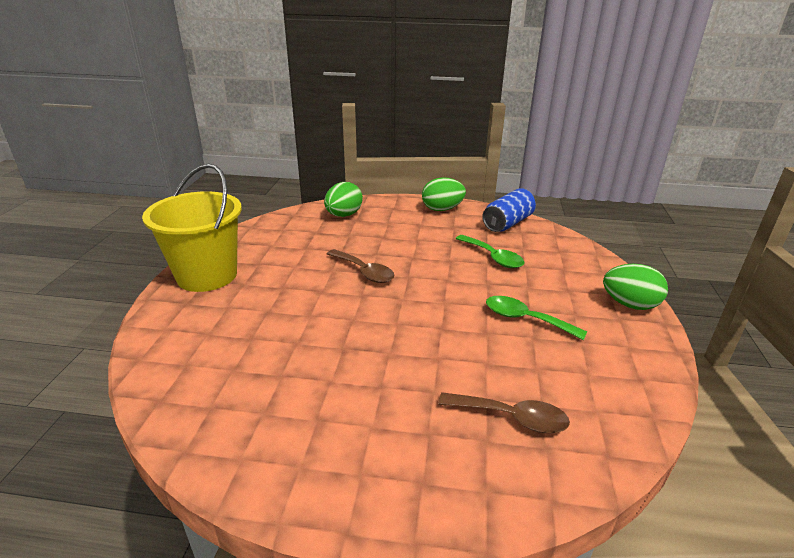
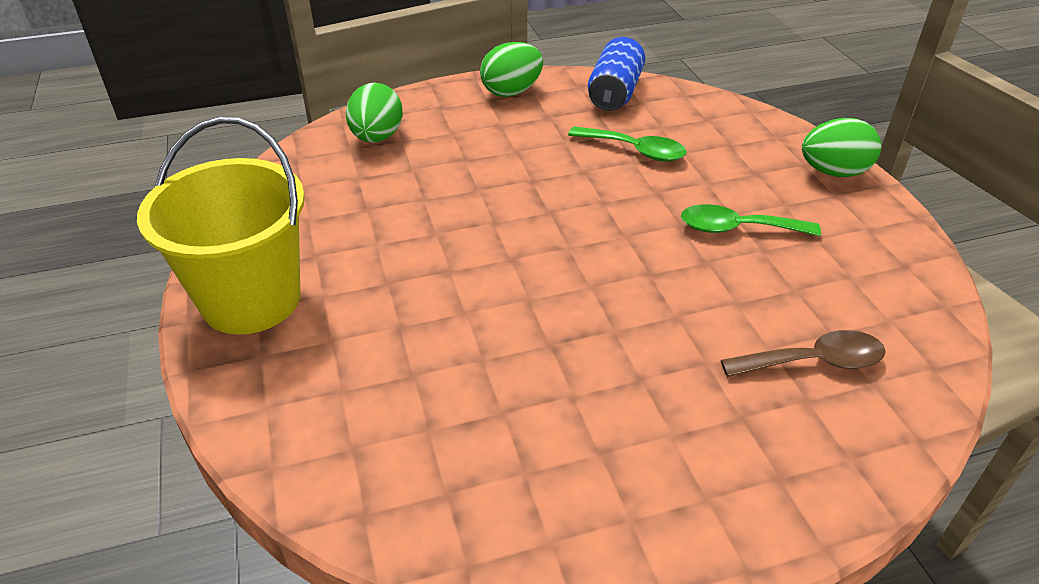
camera: 25 degrees left, 10 degrees up
(364, 272) = (484, 222): brown spoon -> none

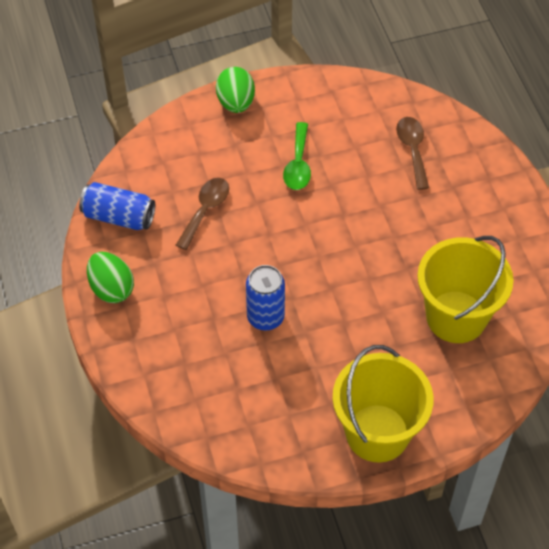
camera: 90 degrees left, 15 degrees up
(377, 137) = (180, 382): green egg -> none
(446, 404) = (456, 317): none -> yellow bucket
(463, 199) = (265, 317): none -> blue can
(635, 150) = (205, 210): green spoon -> brown spoon

